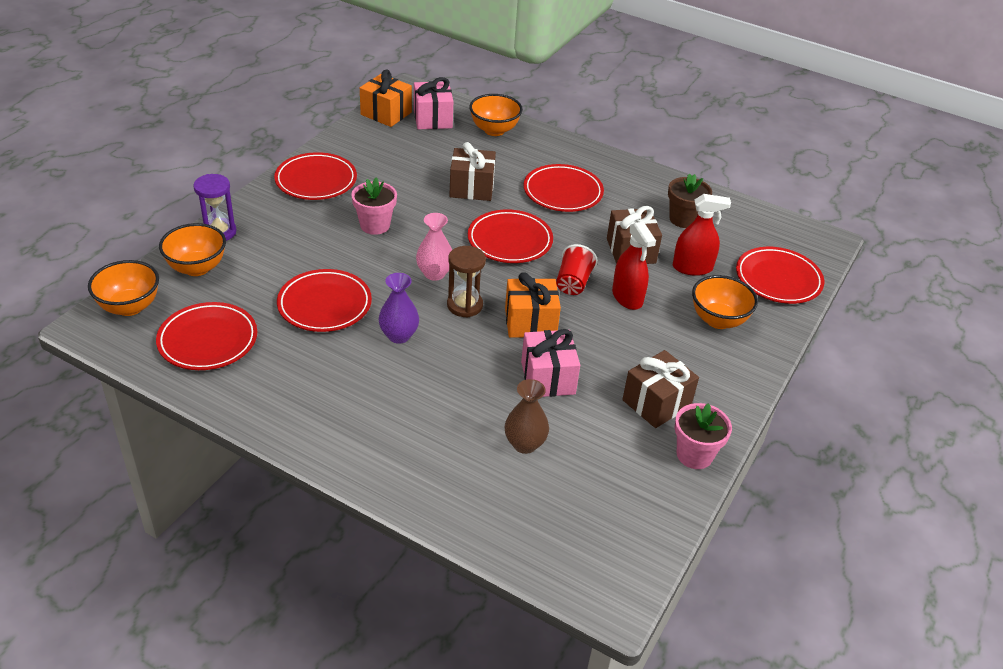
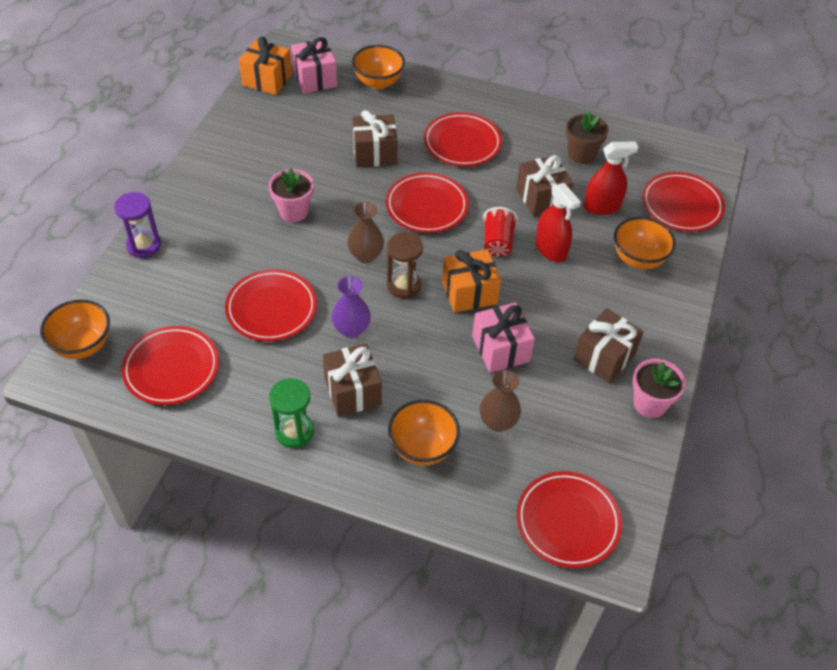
camera: 10 degrees left, 10 degrees up
(197, 268) = (135, 290): orange bowl -> orange bowl (422, 448)
(310, 416) = (294, 431): none -> green hourglass
(316, 180) = (221, 170): red plate -> red plate (567, 522)
(382, 390) = (352, 391): none -> brown gift
(434, 273) = (366, 255): pink vase -> brown vase

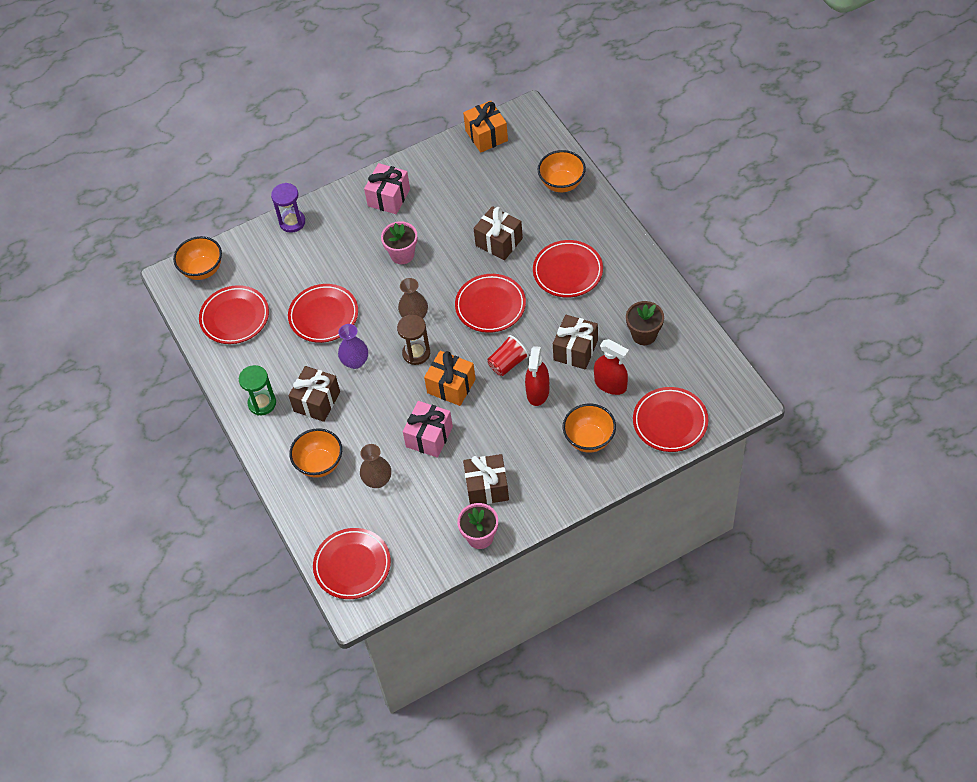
camera: 50 degrees right, 5 degrees up
(315, 78) = (520, 154): pink gift -> pink gift (389, 197)

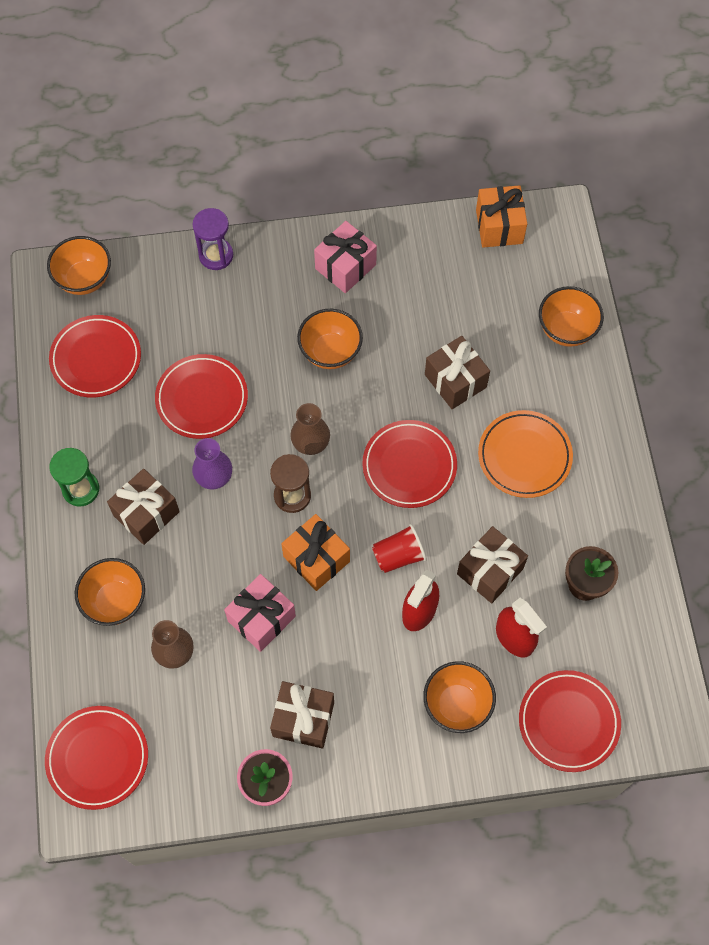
camera: 15 degrees right, 10 degrees up
(402, 254) = (330, 352): pink flower pot -> orange bowl
(568, 271) = (524, 456): red plate -> orange plate

